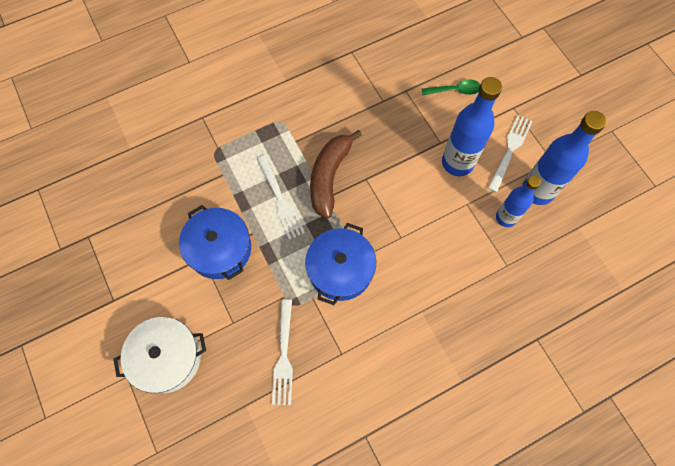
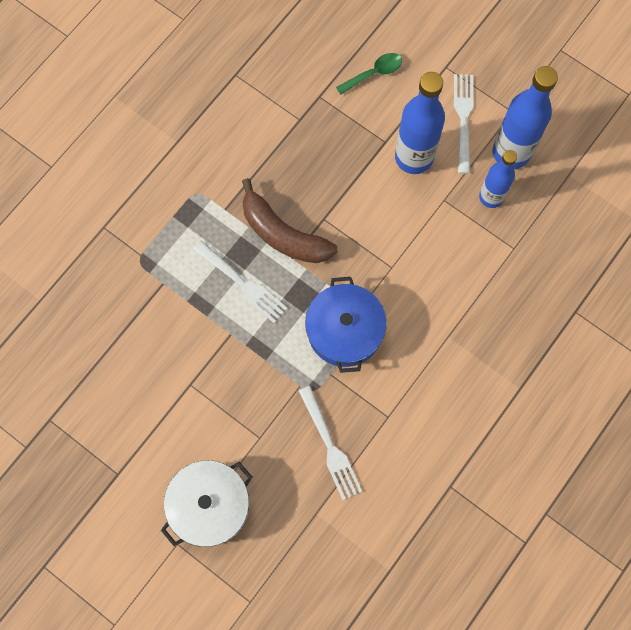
camera: 25 degrees left, 5 degrees up
(219, 249) = (204, 367): blue pot -> none
(329, 177) = (283, 234): brown banana -> brown banana turned 45 degrees counterclockwise

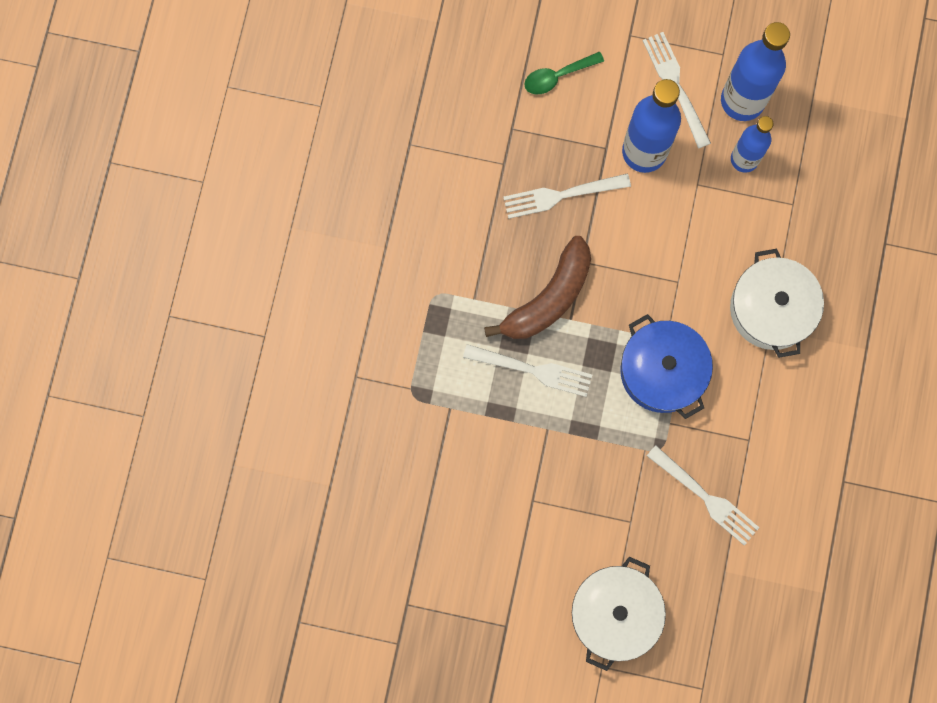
camera: 25 degrees left, 5 degrees up
(283, 234) = (549, 298): brown banana -> brown banana turned 60 degrees counterclockwise
(333, 162) = (562, 195): none -> white fork
(374, 73) = (557, 76): green spoon -> green spoon turned 150 degrees counterclockwise
(457, 321) = (771, 309): none -> white pot

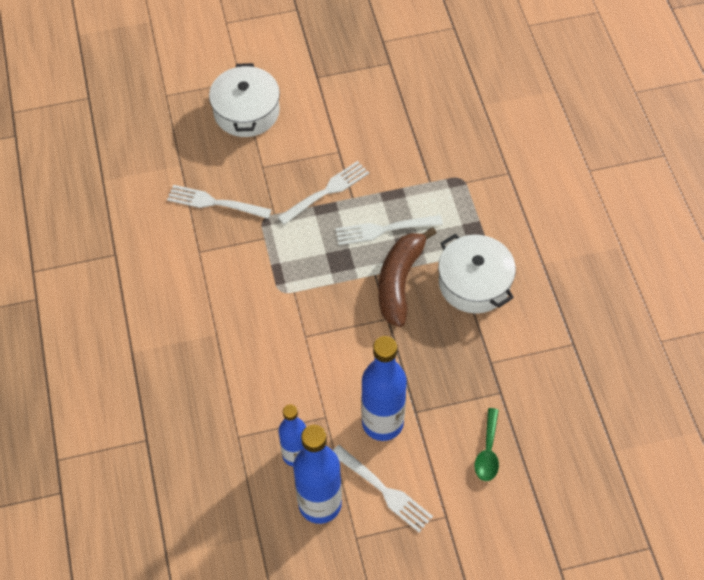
camera: 155 degrees right, 20 degrees down
(557, 76) = (488, 451): green spoon -> green spoon turned 150 degrees clockwise
(562, 195) = (431, 359): white fork -> white fork (326, 192)
(662, 371) = (286, 269): blue pot -> none
(771, 309) = (221, 348): white pot -> white pot (474, 283)

